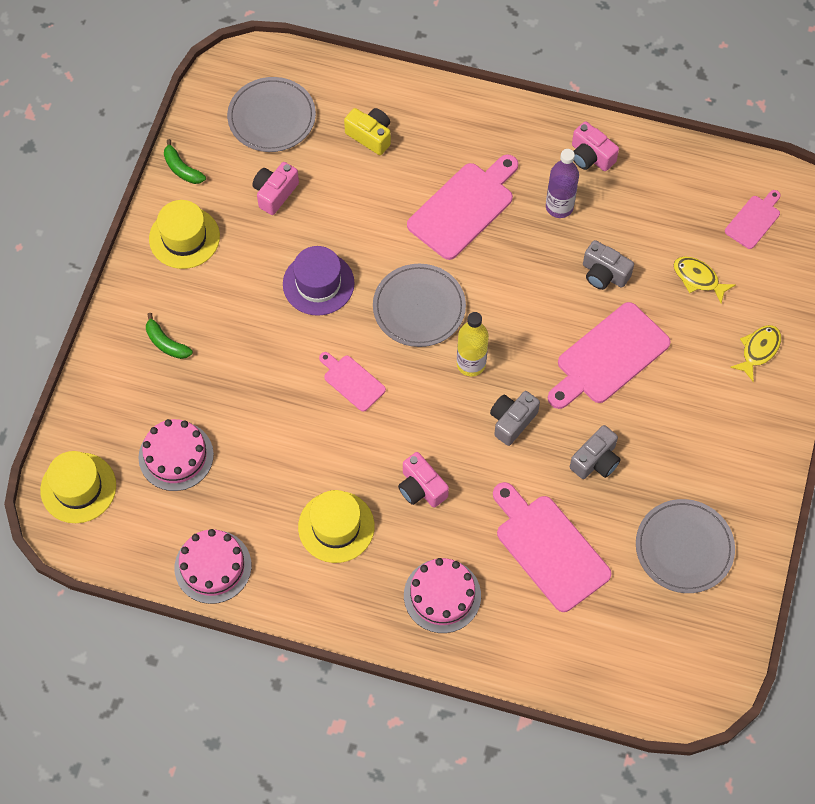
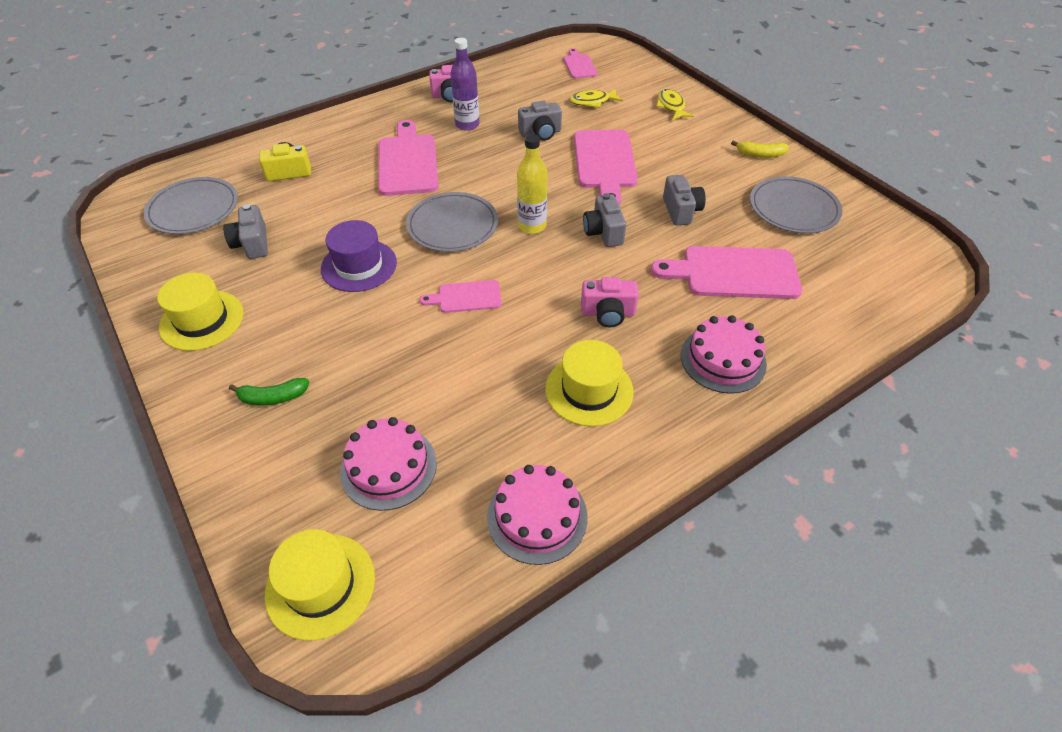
camera: 50 degrees left, 15 degrees down
(182, 169) = (146, 283): green banana -> none
(275, 193) = (252, 244): pink camera -> grey camera
(746, 475) = (760, 155): none -> yellow banana

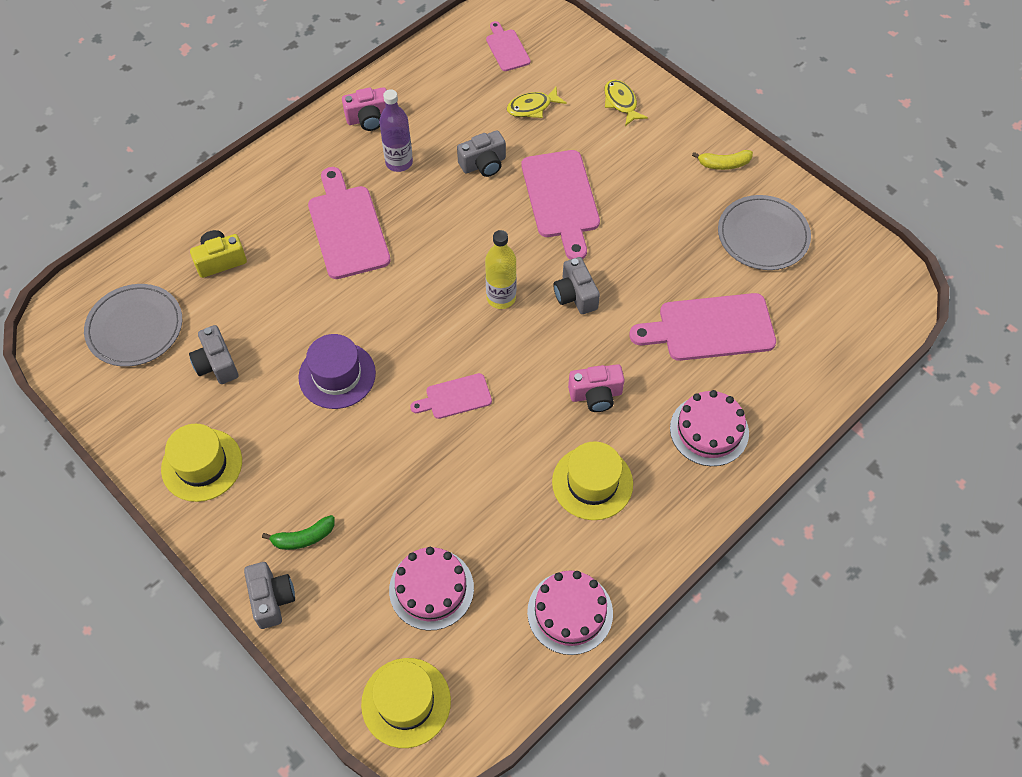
camera: 10 degrees left, 10 degrees up
(452, 225) = (419, 309): grey plate -> none
(681, 211) = (650, 255): grey camera -> grey camera (272, 599)

